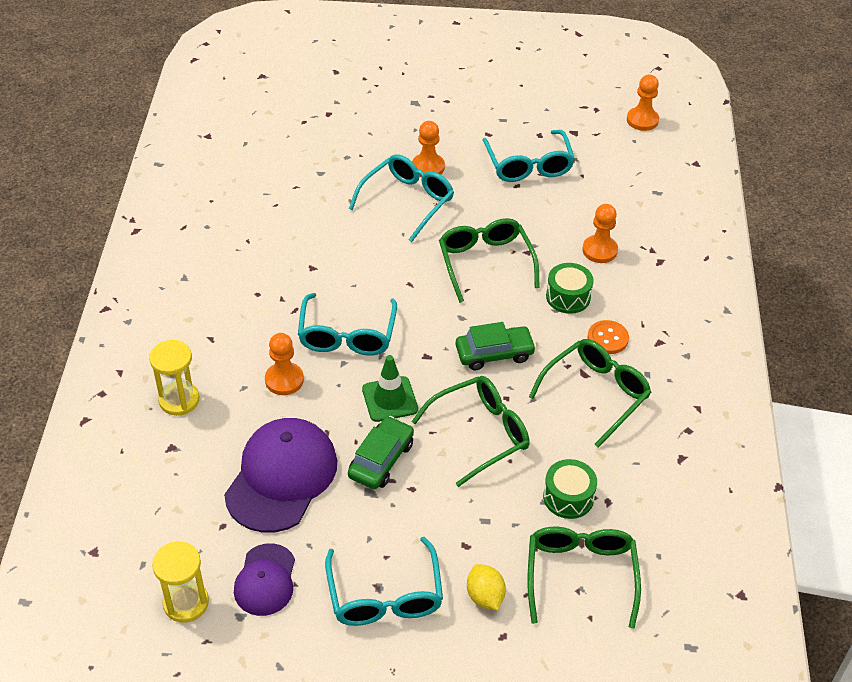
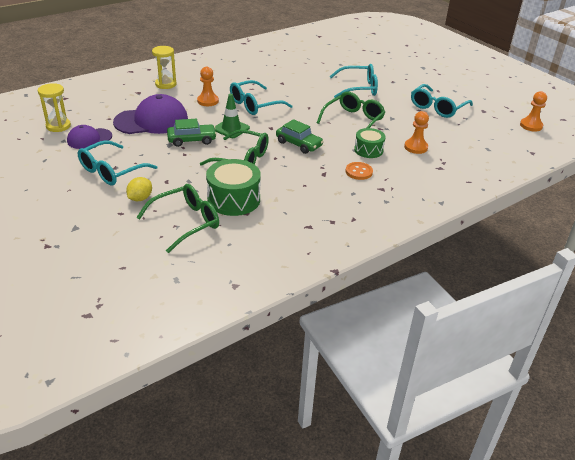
camera: 50 degrees right, 10 degrees down
(428, 167) = (389, 85): orange pawn -> none
(568, 497) = (234, 199): green drum -> green drum, size x1.61
(596, 394) = (315, 182): green glasses -> none

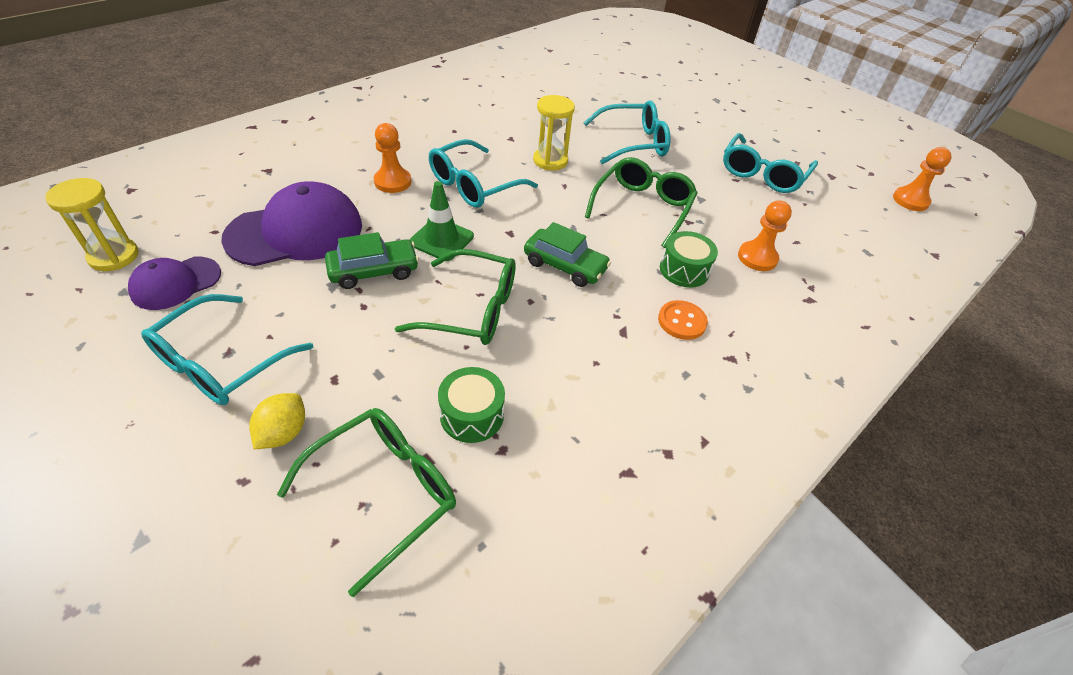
camera: 10 degrees left, 10 degrees up
(166, 84) = (316, 150): yellow hourglass -> yellow hourglass (550, 161)
(234, 199) = (472, 415): green drum -> green drum, size x0.62

